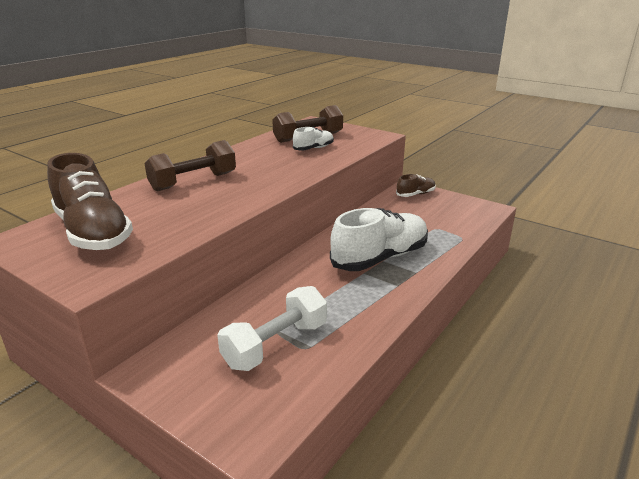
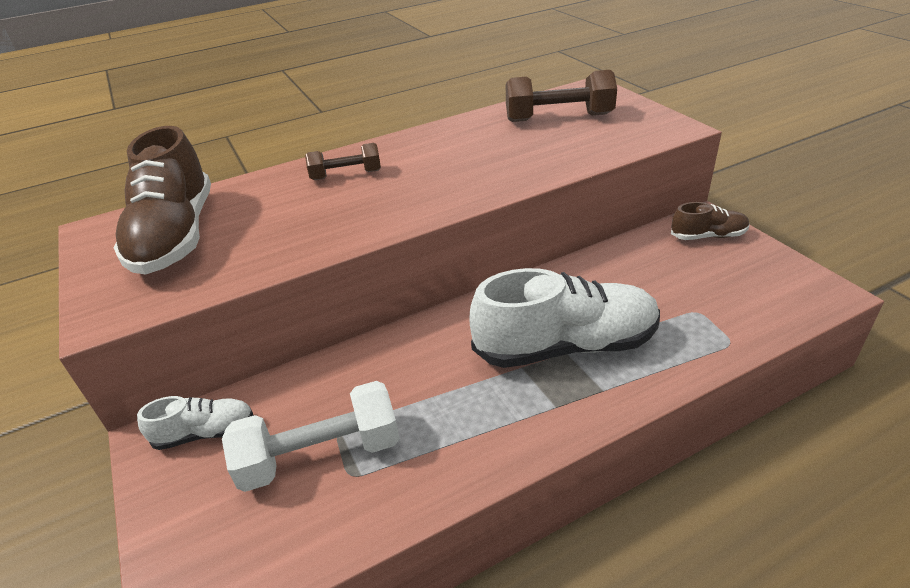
camera: 30 degrees right, 10 degrees up
(193, 182) = (346, 175): brown dumbbell -> brown dumbbell, size x0.61
(313, 148) = (549, 140): white shoe -> white shoe (205, 433)

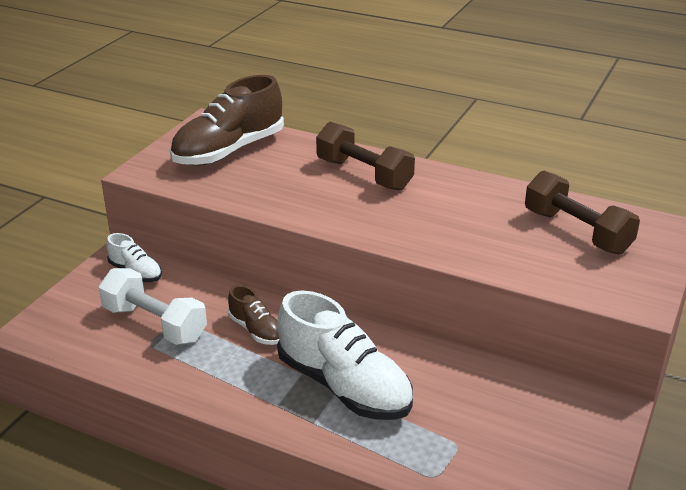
camera: 50 degrees right, 5 degrees down
(346, 175) = (364, 174): brown dumbbell -> brown dumbbell, size x1.64
(708, 236) = (584, 419): brown shoe -> brown shoe (256, 330)

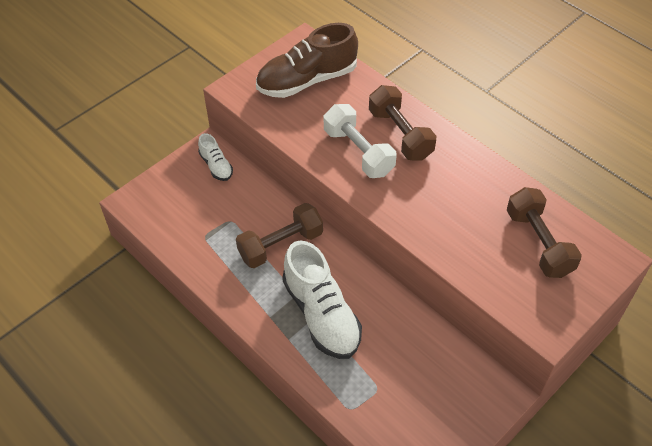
camera: 20 degrees right, 20 degrees up
(154, 324) = (213, 219): white dumbbell -> white dumbbell (358, 152)
(256, 330) = (281, 245): brown shoe -> brown dumbbell

